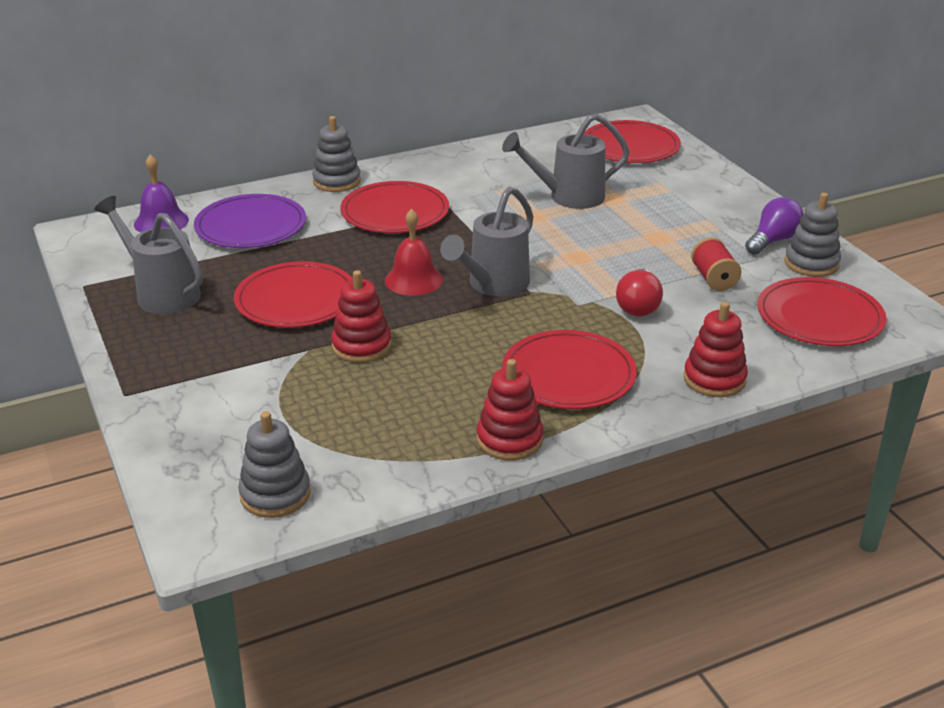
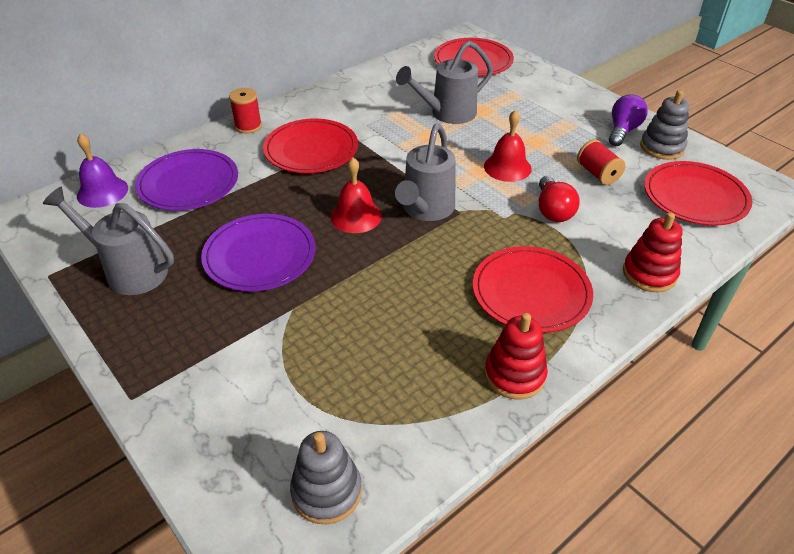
camera: 15 degrees left, 10 degrees up
(296, 300) = (259, 255): red plate -> purple plate
(336, 181) = (248, 126): grey stacking toy -> red spool
(361, 346) = (339, 296): red stacking toy -> none
(609, 258) = (507, 167): none -> red bell

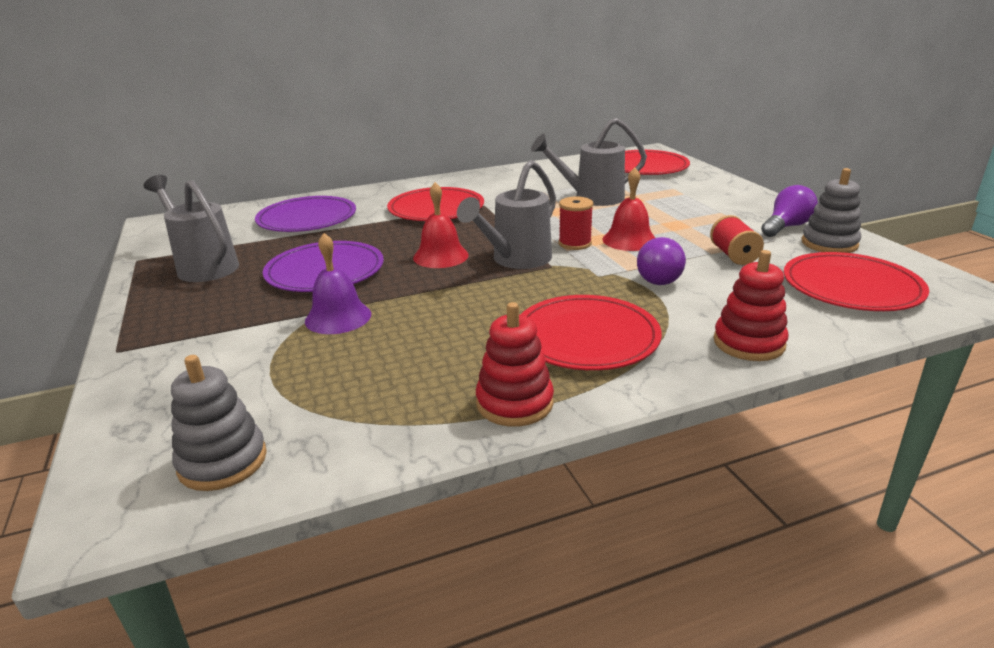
camera: 20 degrees right, 15 degrees down
(102, 192) = (232, 216): purple bell -> purple bell (338, 317)
(248, 126) = (392, 190): red spool -> red spool (575, 243)
(553, 210) = (659, 277): red light bulb -> purple light bulb

